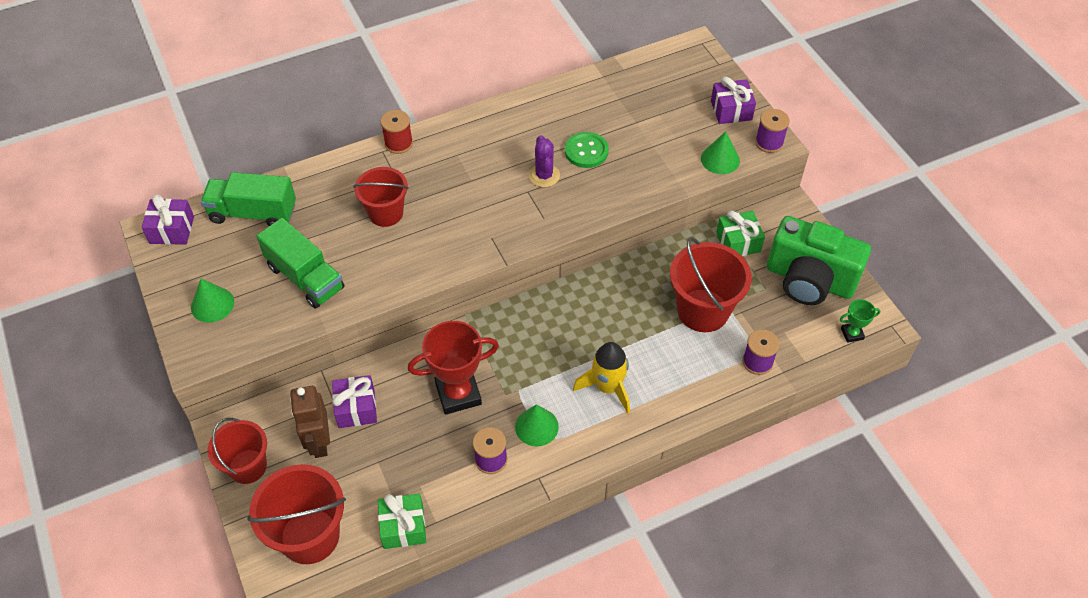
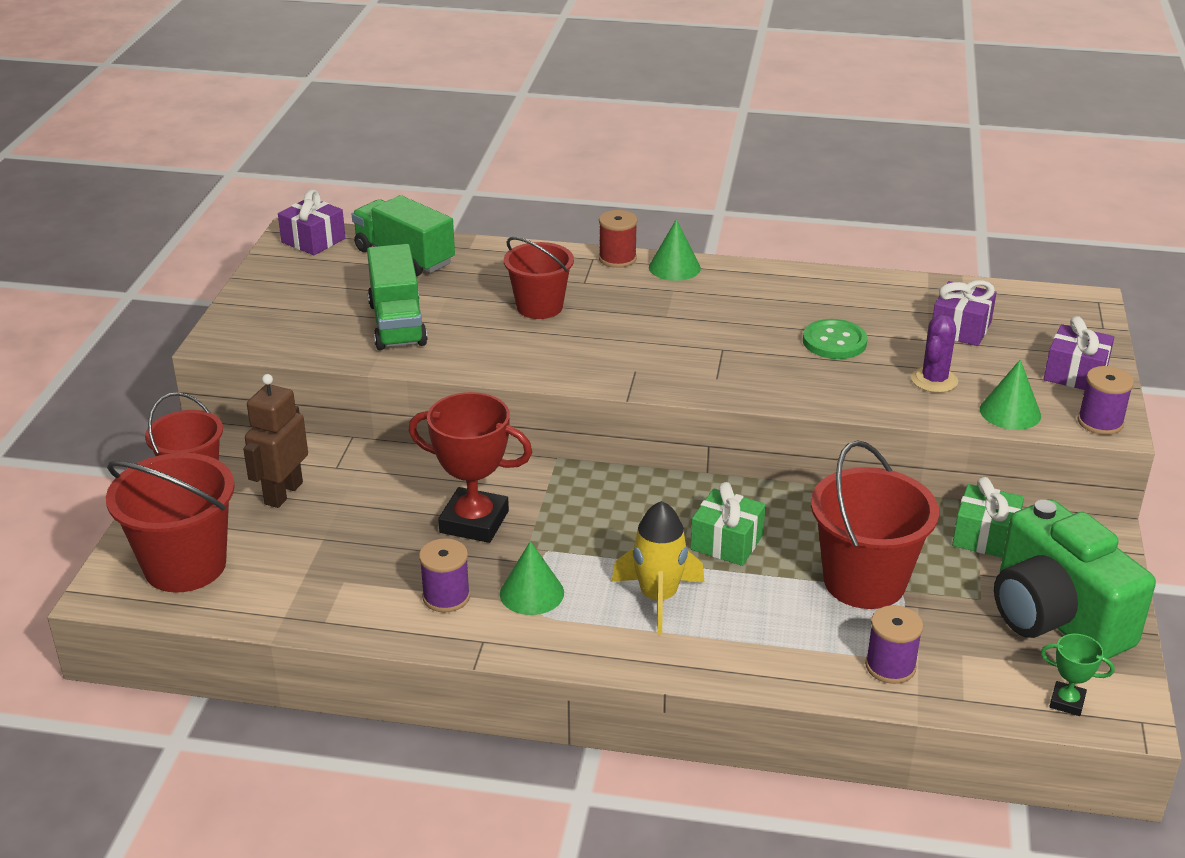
camera: 35 degrees right, 20 degrees down
(212, 304) = (284, 308): green cone -> green cone (674, 267)
(356, 408) = (352, 483): purple gift -> purple gift (960, 328)
(403, 527) = (285, 608): green gift -> green gift (726, 542)
(544, 175) = (757, 343): purple cactus -> purple cactus (934, 380)

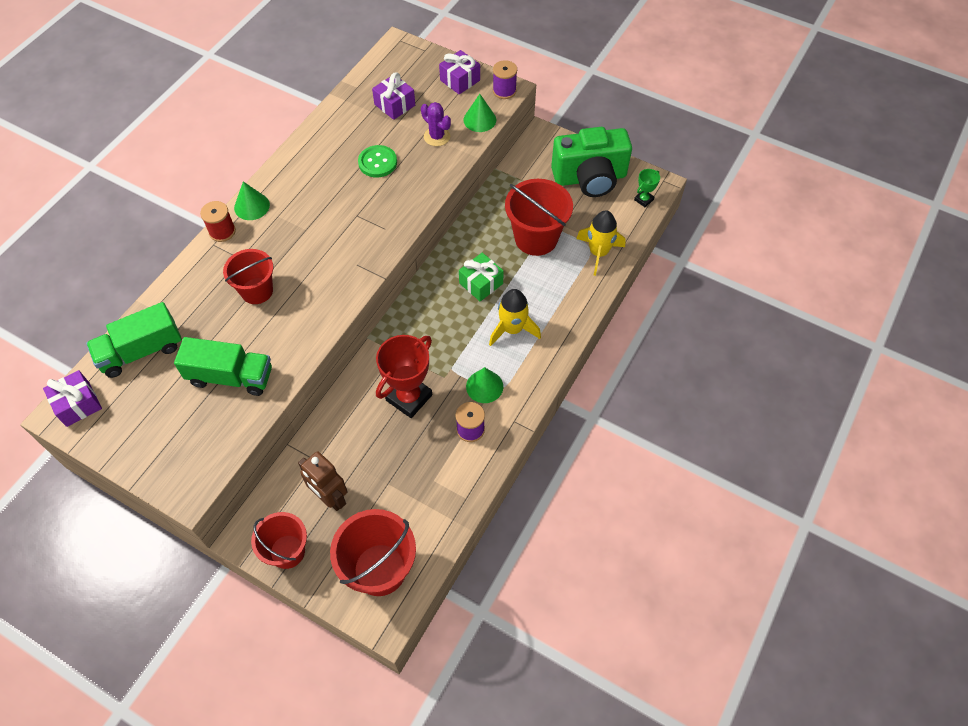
camera: 70 degrees left, 25 degrees up
(890, 666) = (598, 253): purple spool -> yellow rocket
(985, 537) = (523, 177): green gift -> none

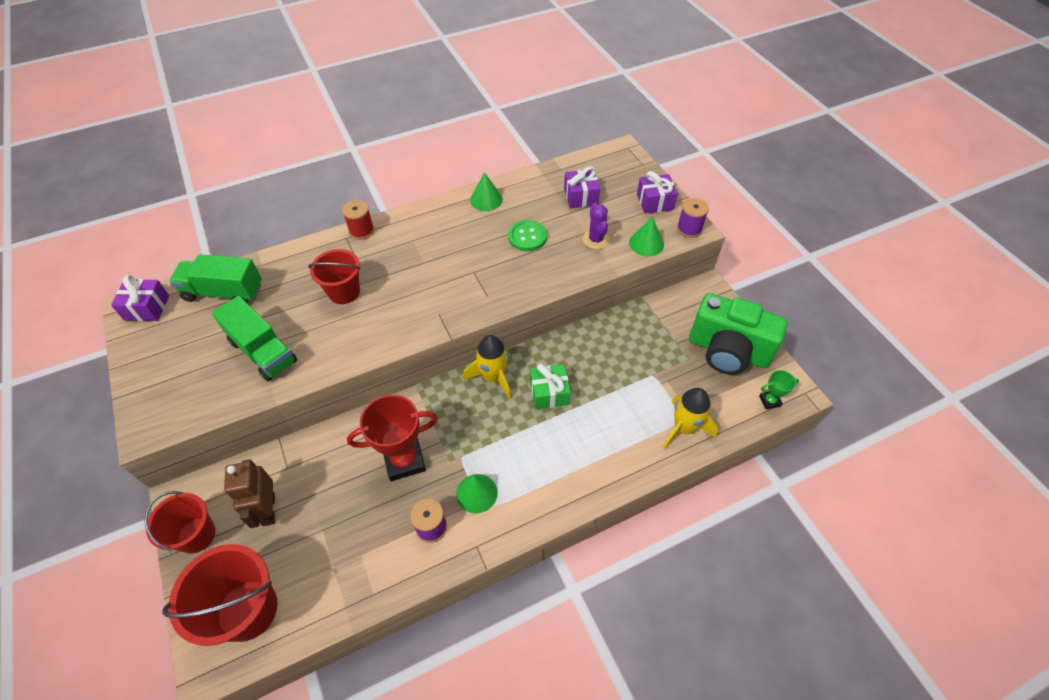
camera: 35 degrees right, 5 degrees down
(252, 206) = (400, 222): green cone -> green cone (486, 199)
(512, 329) = (544, 453): yellow rocket -> yellow rocket (493, 377)
(536, 238) = (632, 379): red bucket -> none

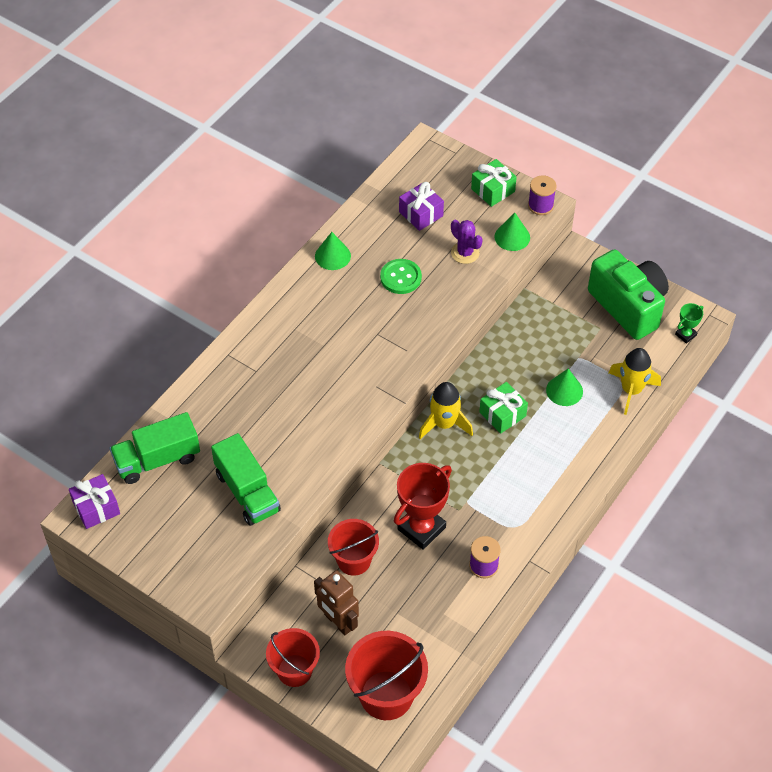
camera: 30 degrees left, 0 degrees up
(263, 351) = (247, 492): green truck -> green truck turned 45 degrees clockwise
(344, 292) = (273, 406): red bucket -> red bucket (354, 560)
(361, 231) = (237, 341): red spool -> none
(476, 493) = (500, 523): green cone -> green cone (564, 390)
(654, 202) = (493, 190): purple gift -> green gift
(727, 351) = (628, 306): green camera -> green camera turned 120 degrees counterclockwise

